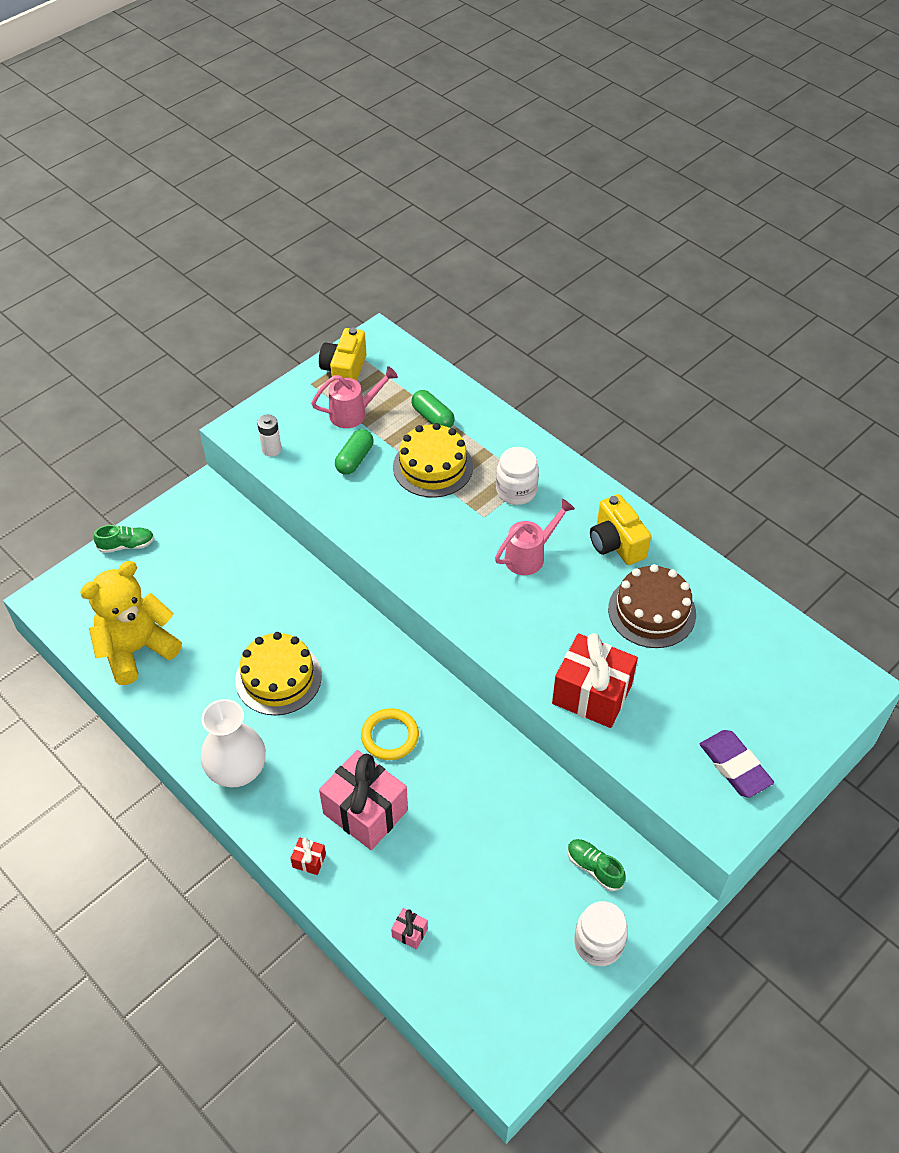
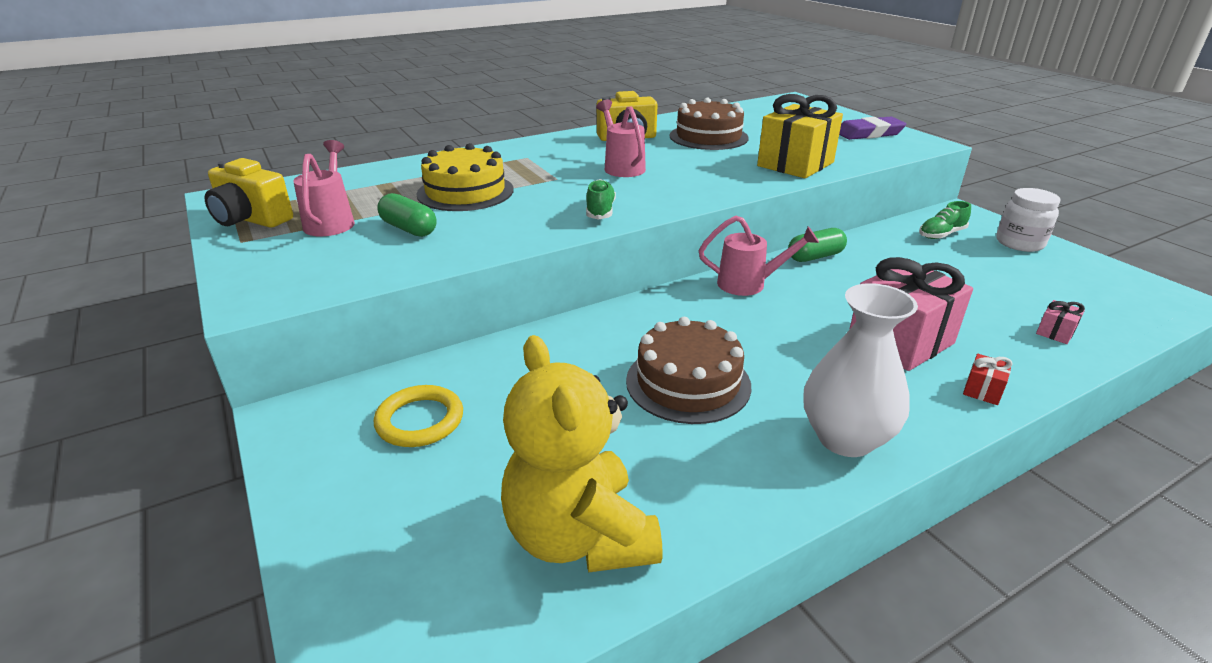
camera: 75 degrees left, 20 degrees down
(126, 545) = (323, 528): green shoe -> green shoe (600, 211)
(271, 449) = (327, 279): white battery -> none
(278, 678) = (688, 383): yellow cake -> brown cake
(390, 736) = (793, 313): yellow ring -> yellow ring (420, 420)
(430, 702) = (748, 284): none -> pink watering can
(432, 417) = (393, 184): green capsule -> green capsule (815, 256)
(516, 491) = (535, 163): white jar -> none
(592, 694) = (795, 164): red gift -> yellow gift

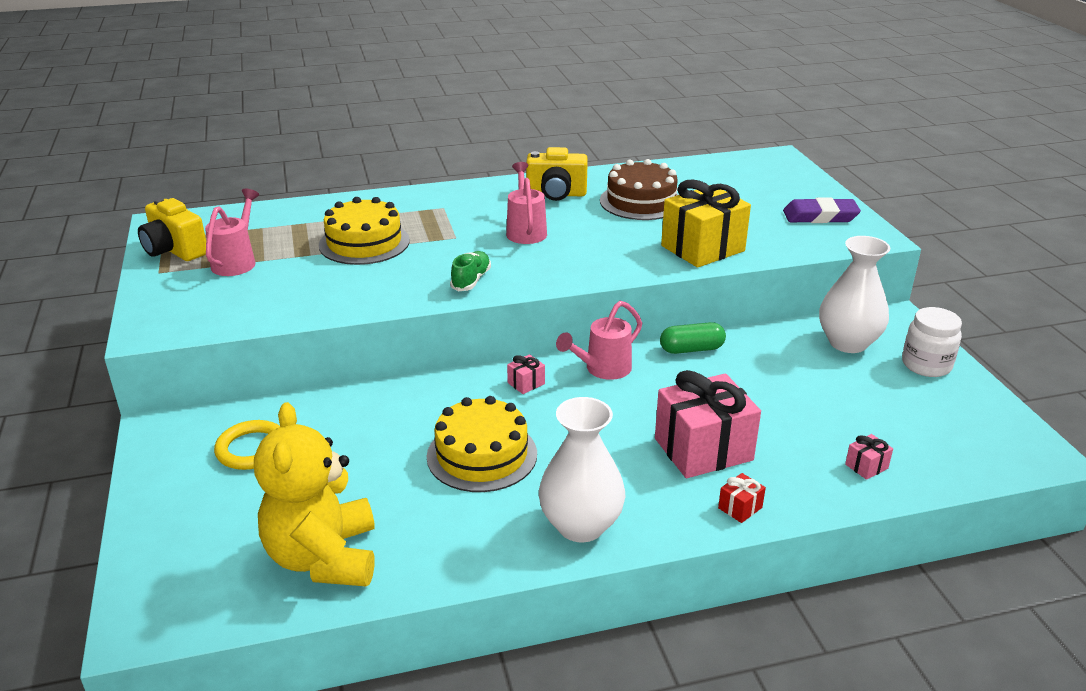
camera: 15 degrees right, 0 degrees up
(409, 229) = (296, 277): green capsule -> none
(684, 307) = (526, 383): none -> pink gift
(688, 383) = (482, 455): brown cake -> yellow cake
(748, 284) = (603, 369): pink watering can -> pink watering can turned 120 degrees clockwise
(941, 234) = (848, 343): green shoe -> white vase

